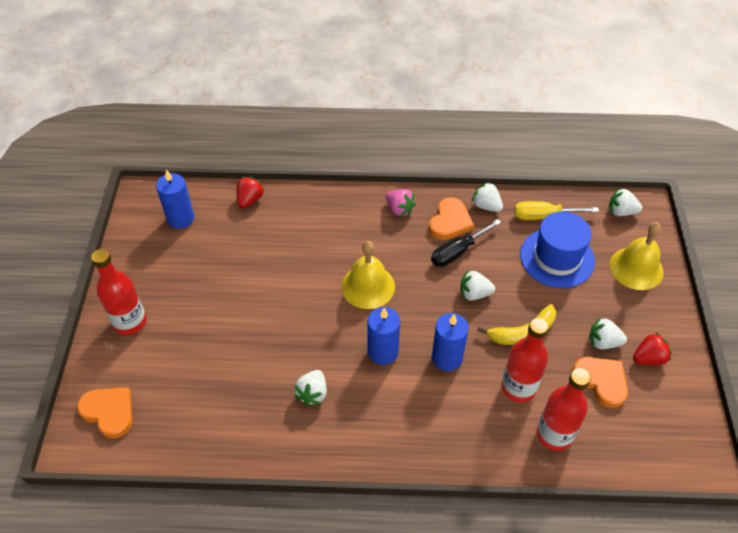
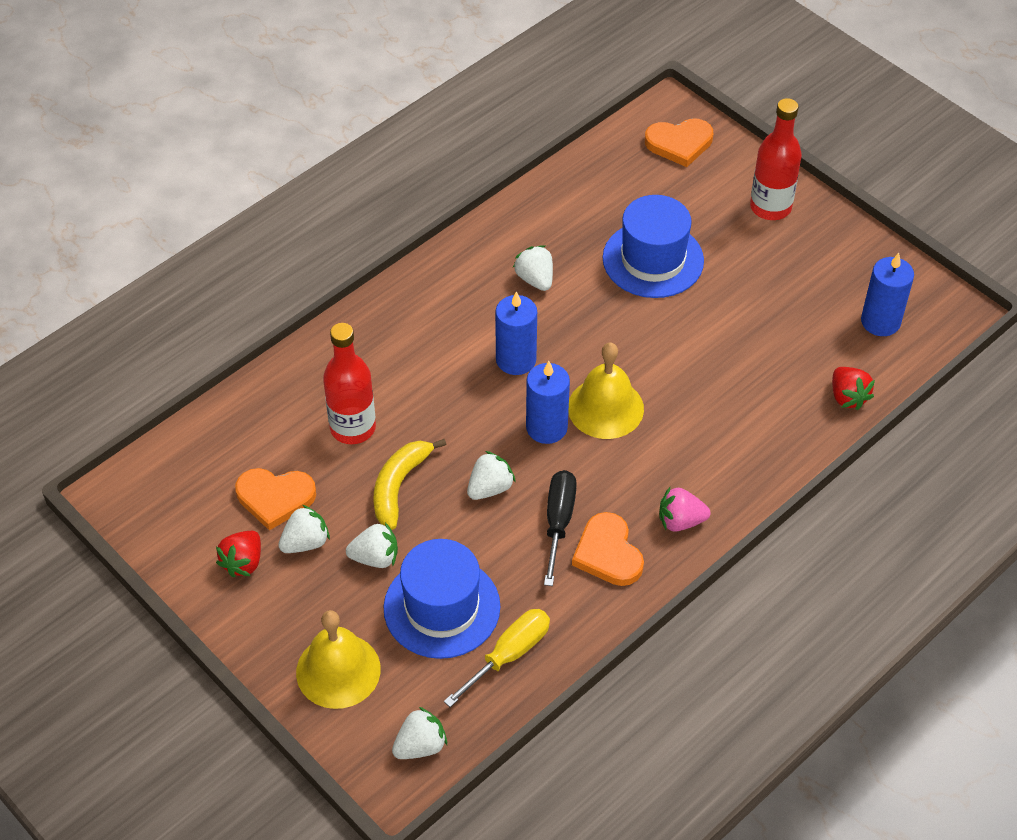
camera: 135 degrees right, 0 degrees up
(234, 347) = (653, 259): none -> blue hat
(447, 358) = (449, 402): blue candle -> blue candle (546, 427)
(486, 206) = (590, 610): white strawberry -> white strawberry (375, 557)
(554, 434) = (281, 411): red bottle -> none

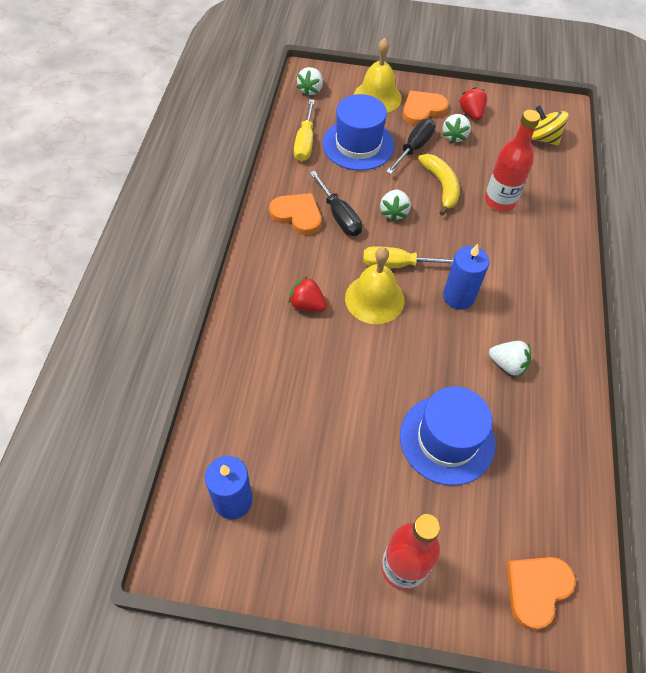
camera: 140 degrees right, 5 degrees up
(201, 471) = (542, 138): none -> yellow spinning top
(275, 498) = (493, 146): orange heart -> orange heart (422, 110)
(375, 557) = (414, 148): white strawberry -> black screwdriver
(546, 427) = (397, 264): blue candle -> yellow screwdriver
(680, 521) = (270, 255): pink strawberry -> none
(847, 397) = (218, 410): red strawberry -> red strawberry (307, 305)

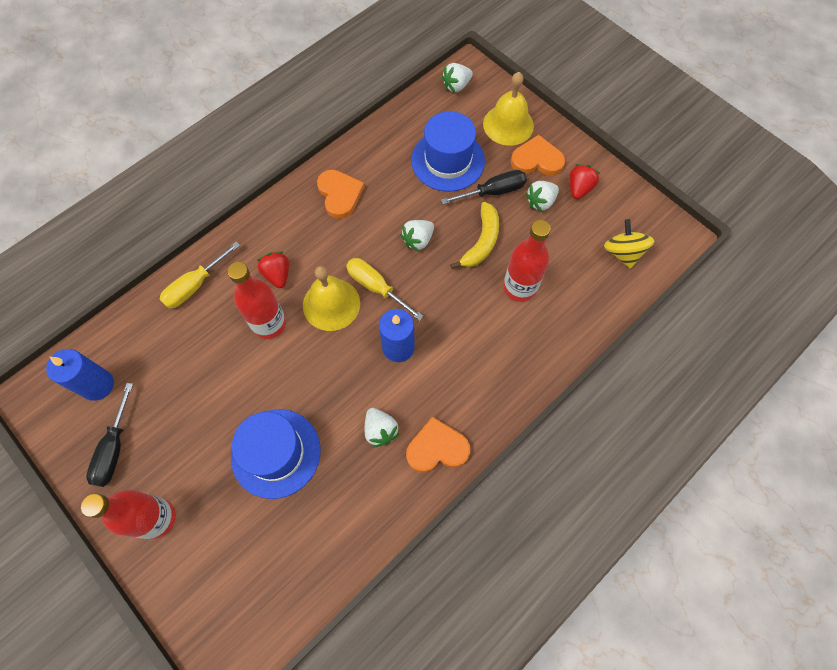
camera: 40 degrees right, 10 degrees up
(305, 142) = (406, 133): yellow screwdriver -> yellow screwdriver (195, 285)
(338, 346) = (269, 323): none -> red bottle
(339, 216) = (371, 215): black screwdriver -> black screwdriver (114, 448)
(536, 589) = (228, 610): orange heart -> orange heart (437, 448)

